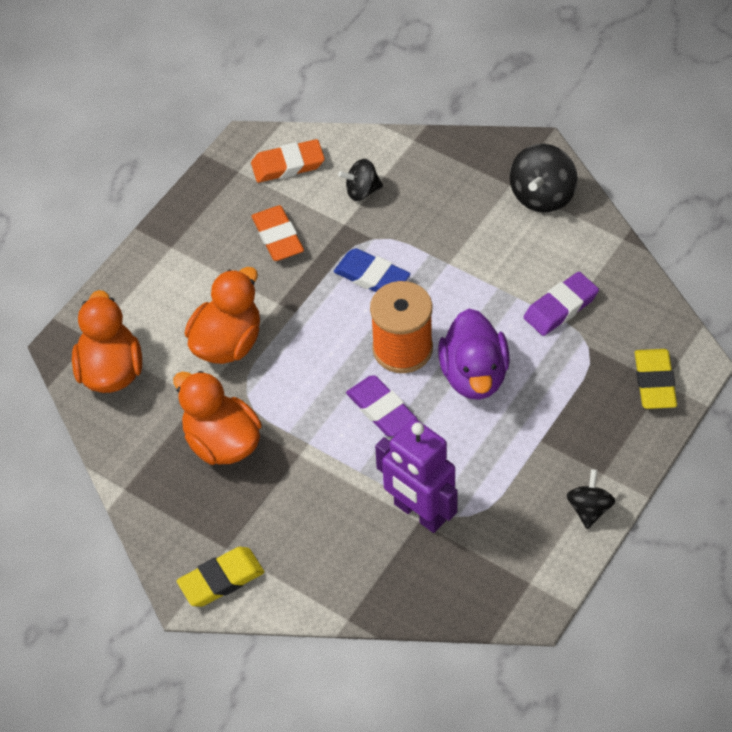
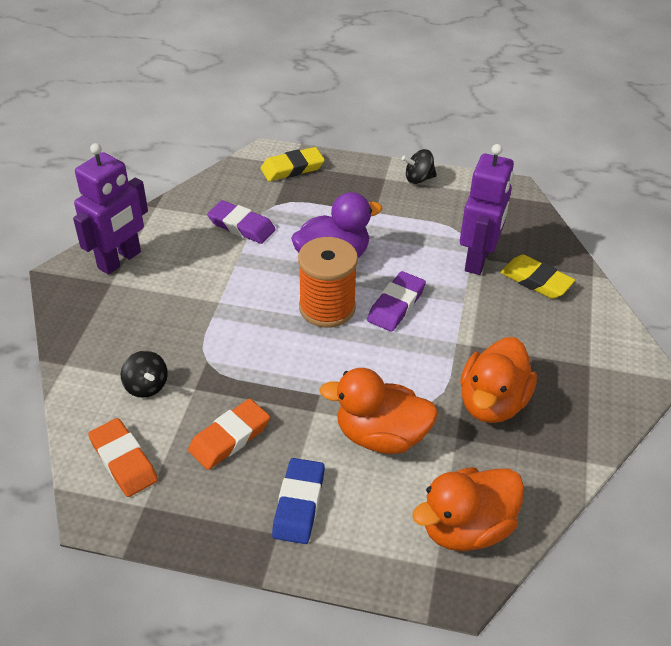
camera: 115 degrees left, 10 degrees down
(221, 580) = (619, 359): yellow eraser -> yellow eraser (536, 280)
(372, 276) = (254, 349): blue eraser -> blue eraser (299, 504)
(542, 196) = (120, 260): black spinning top -> purple robot

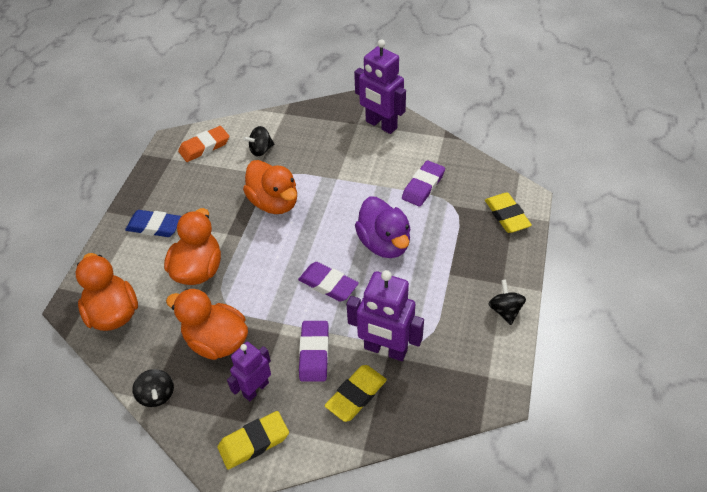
camera: 95 degrees right, 5 degrees up
(229, 437) = (212, 191): orange eraser -> none
(259, 363) = (274, 203): none -> orange duck
(327, 308) = (327, 240): orange spool -> none
(492, 314) = (314, 353): none -> purple eraser
(548, 360) = (255, 389): none -> purple robot
(579, 453) = (157, 395): none -> black spinning top
(610, 356) = (254, 442): none -> yellow eraser

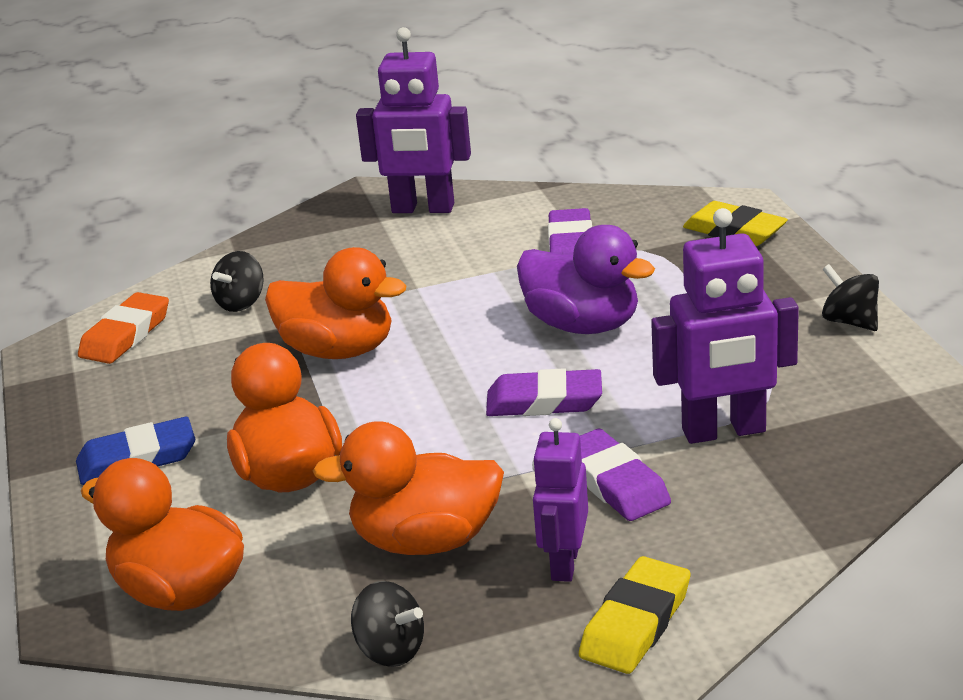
camera: 30 degrees left, 20 degrees down
(356, 395) = (739, 497): yellow eraser -> none

